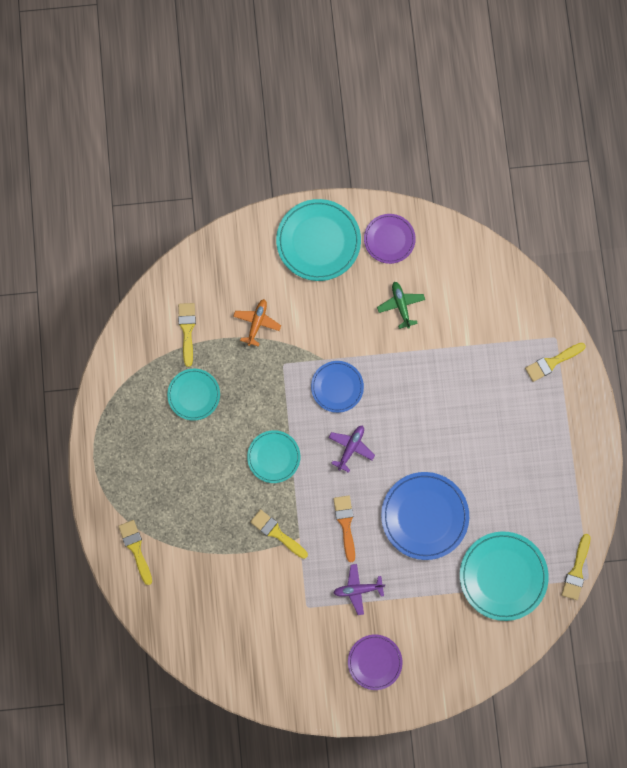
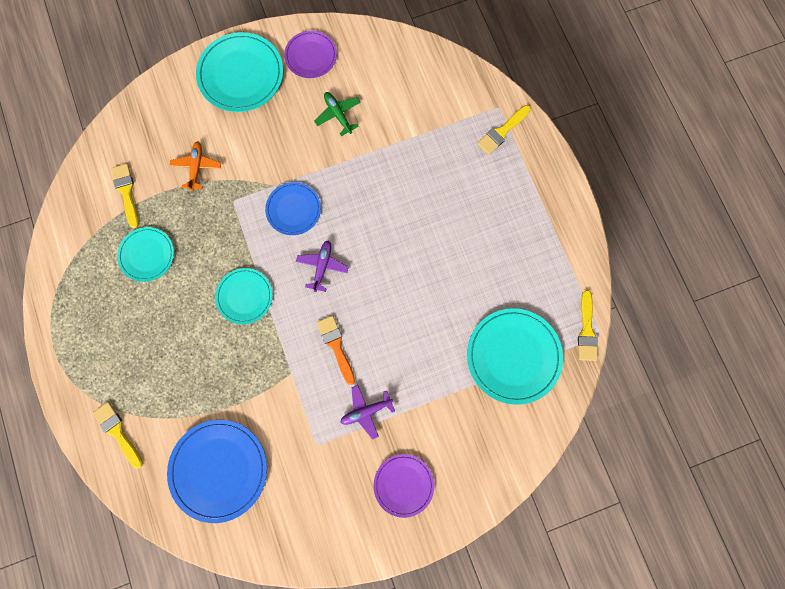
camera: 15 degrees left, 0 degrees up
(276, 533) = (266, 374): yellow brush -> none
(424, 516) = (416, 316): blue plate -> blue plate (219, 469)

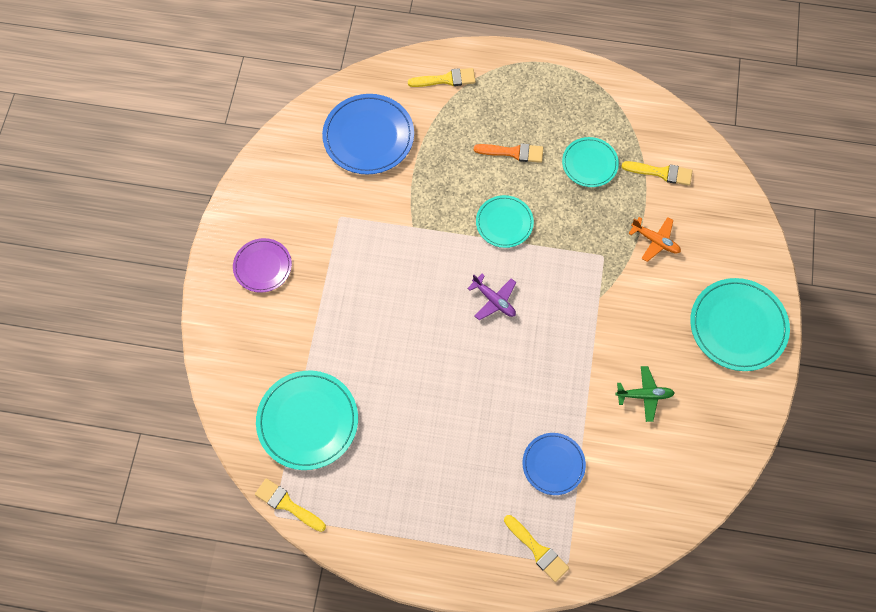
camera: 120 degrees right, 10 degrees down
(293, 209) = (565, 303): blue plate -> blue plate (553, 464)
(311, 56) = (727, 403): purple plate -> none
(336, 346) = (413, 274): orange brush -> orange brush (513, 152)
(366, 411) = (341, 269): purple plane -> none
(502, 131) = (538, 550): yellow brush -> yellow brush turned 150 degrees clockwise

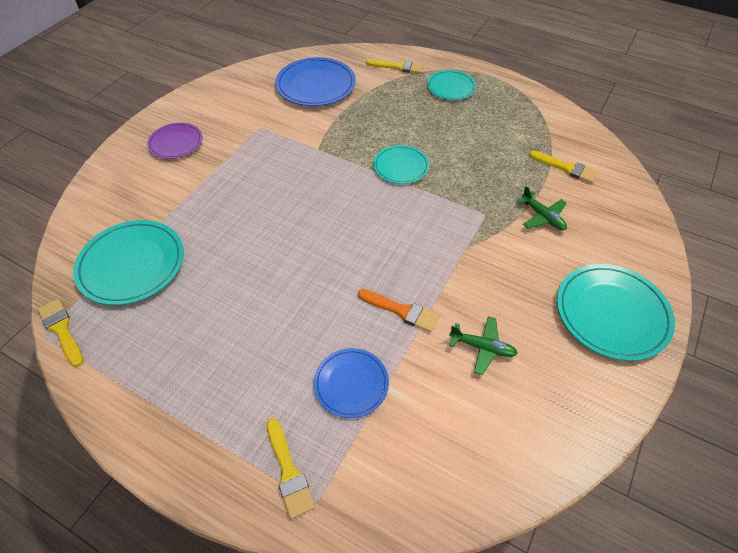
camera: 20 degrees right, 15 degrees down
(494, 300) = (362, 220): purple plane -> none
(513, 152) = (432, 122): orange brush -> orange brush (401, 311)
(589, 163) = (499, 145): turquoise plate -> turquoise plate (451, 87)
(655, 241) = (542, 217): orange plane -> green plane

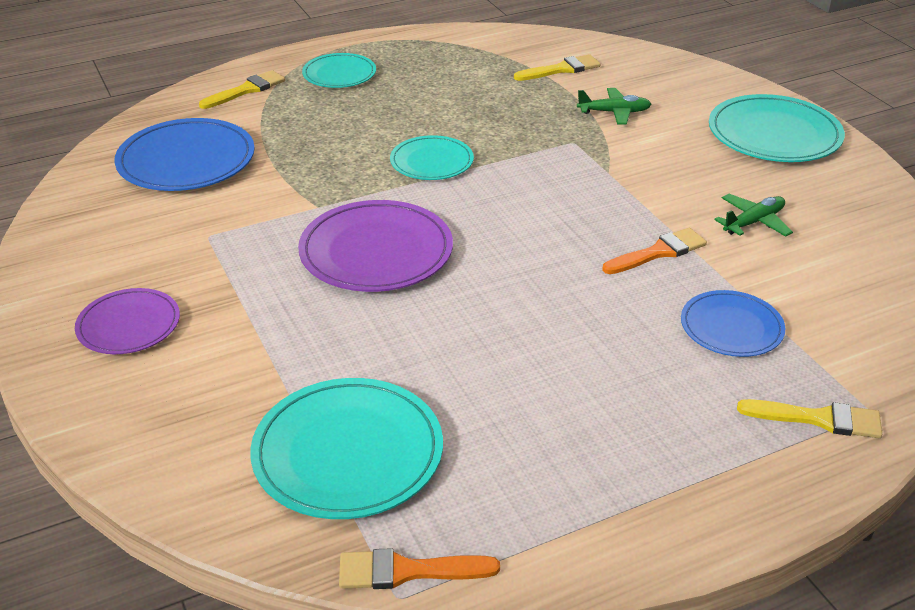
camera: 55 degrees left, 15 degrees down
(61, 329) = (407, 571): yellow brush -> orange brush
(297, 190) = (376, 251): none -> purple plate

